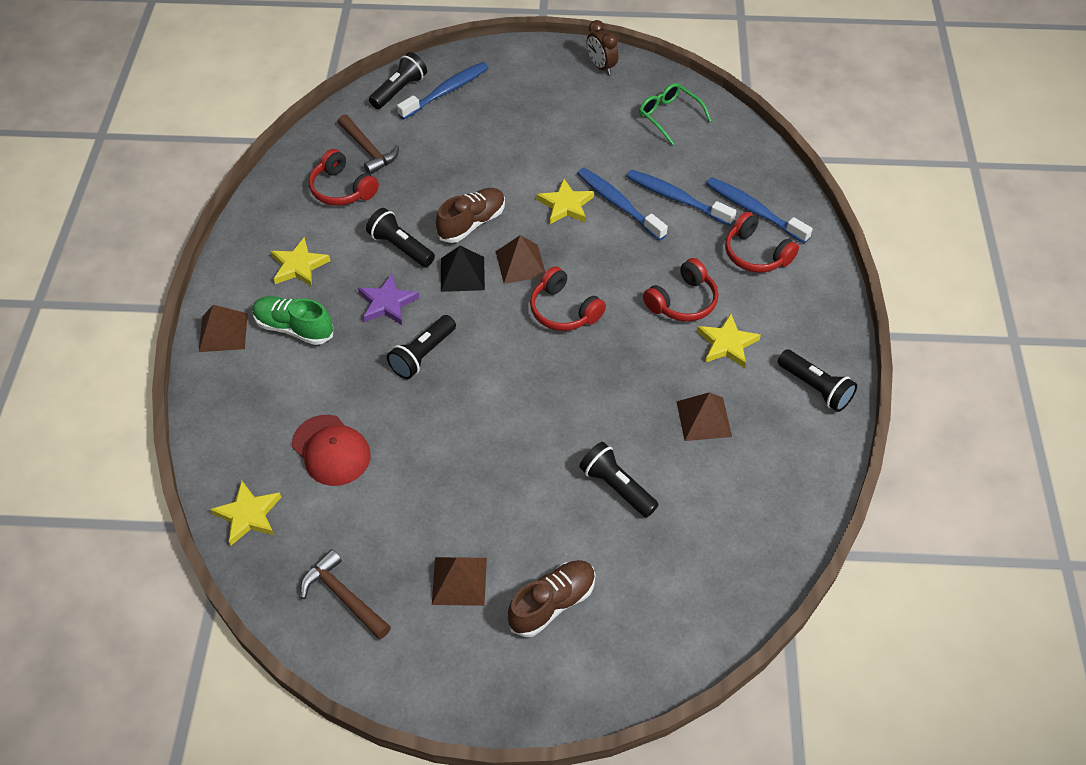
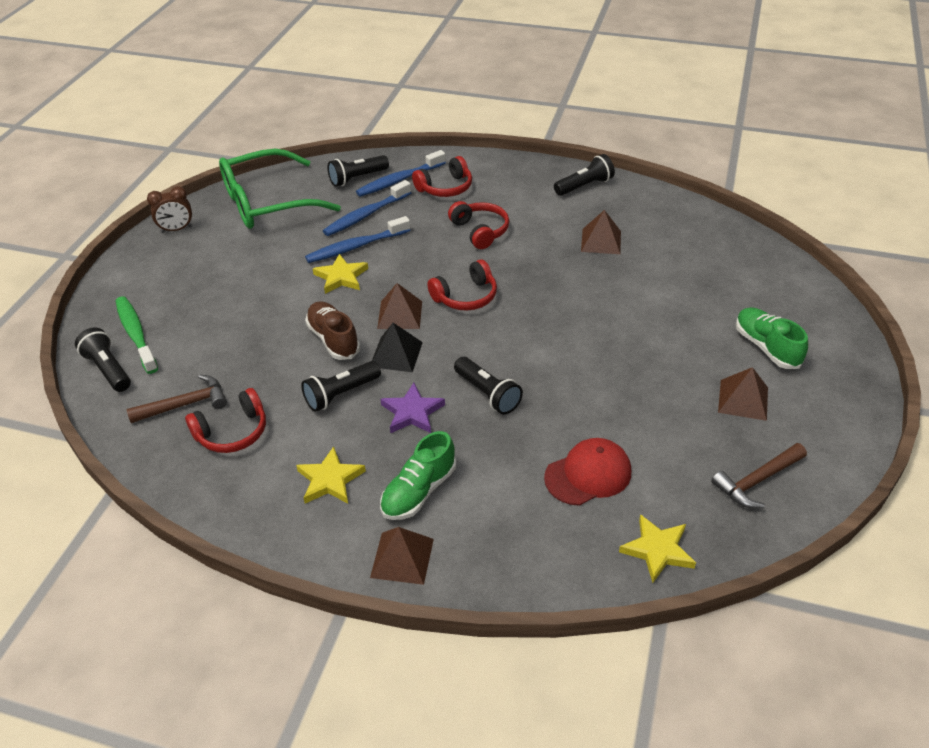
camera: 75 degrees left, 10 degrees down
(446, 91) = (136, 334): blue toothbrush -> green toothbrush
(552, 603) = (766, 347): brown shoe -> green shoe
(616, 487) = (658, 295): black flashlight -> black flashlight (357, 178)
(669, 116) = (267, 203): green glasses -> green glasses, size x1.98
(727, 344) = (531, 217): yellow star -> none

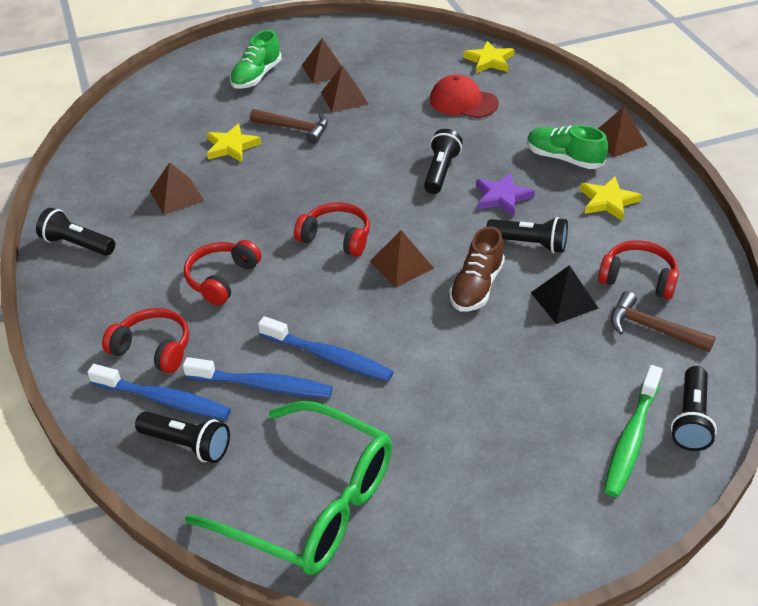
camera: 125 degrees left, 0 degrees up
(176, 229) = (448, 561): brown clock -> none
(341, 277) = (388, 337): yellow star -> yellow star (231, 146)
(396, 354) = (452, 239): black pyramid -> black pyramid (564, 300)
(419, 491) = (564, 158): green shoe -> green shoe turned 150 degrees counterclockwise
(672, 389) = (344, 98): none -> brown pyramid
(757, 481) = (394, 47): brown hammer -> brown hammer (295, 128)

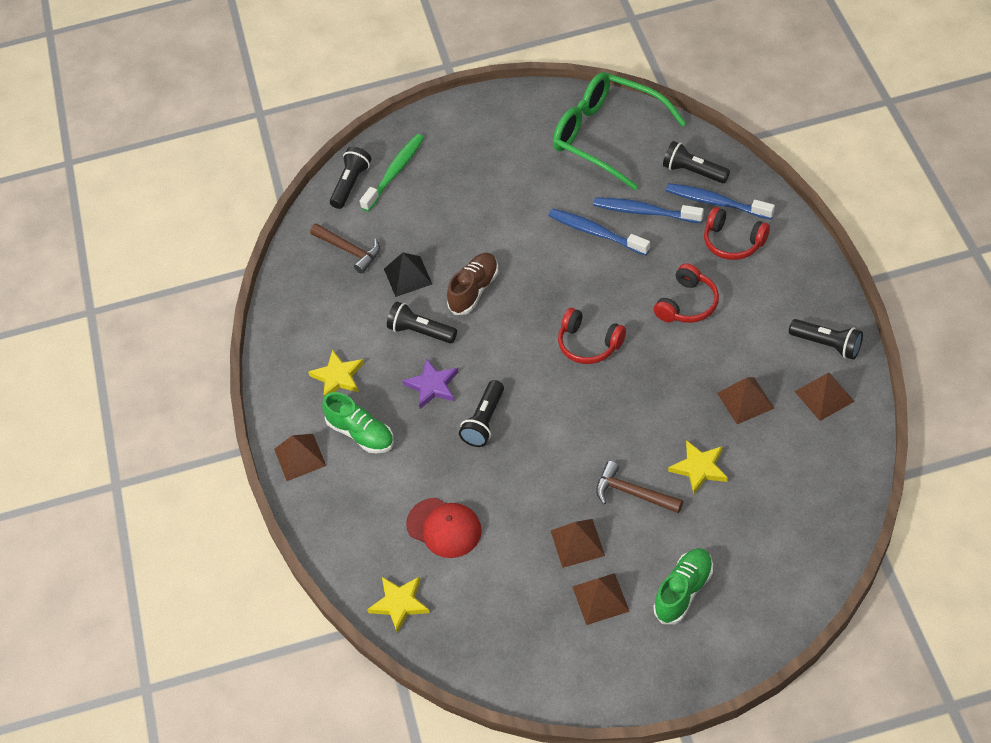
camera: 170 degrees left, 10 degrees up
(401, 264) = (533, 314): brown pyramid -> brown pyramid (824, 396)
(638, 278) = (343, 294): red headphones -> none

